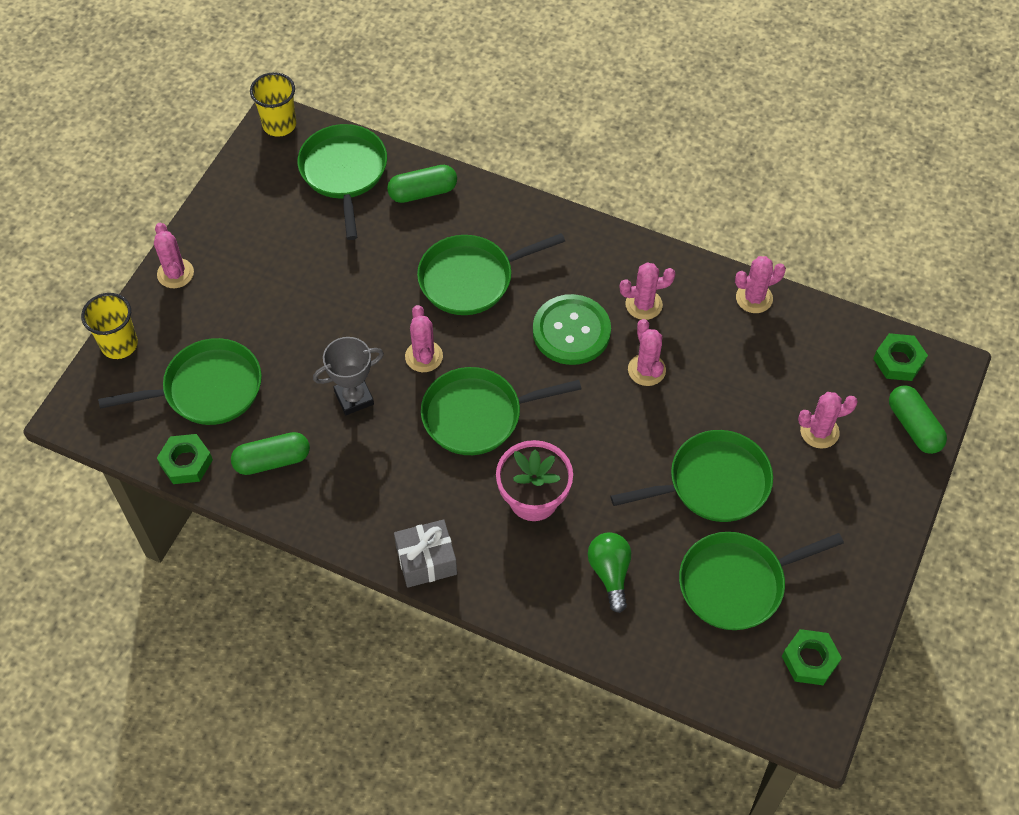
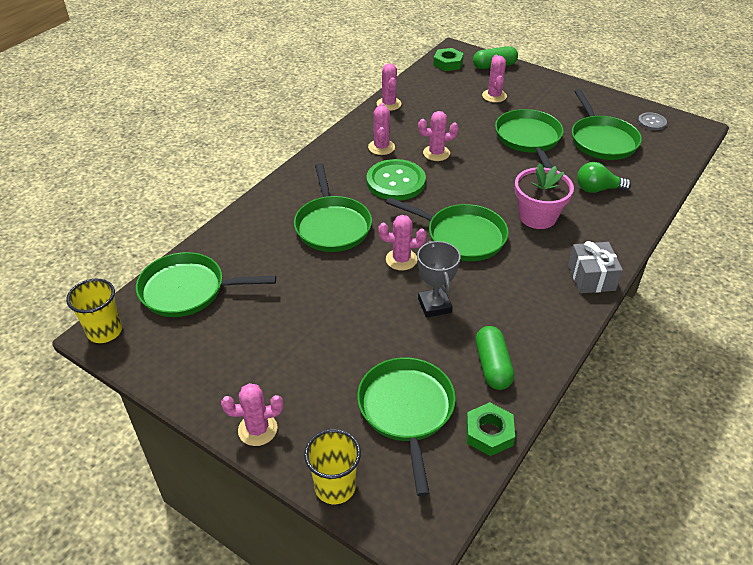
camera: 80 degrees left, 15 degrees down
(423, 192) = (233, 243): green capsule -> none
(477, 415) = (462, 236): green pan -> green pan turned 60 degrees counterclockwise
(810, 660) = (652, 122): green nut -> grey button

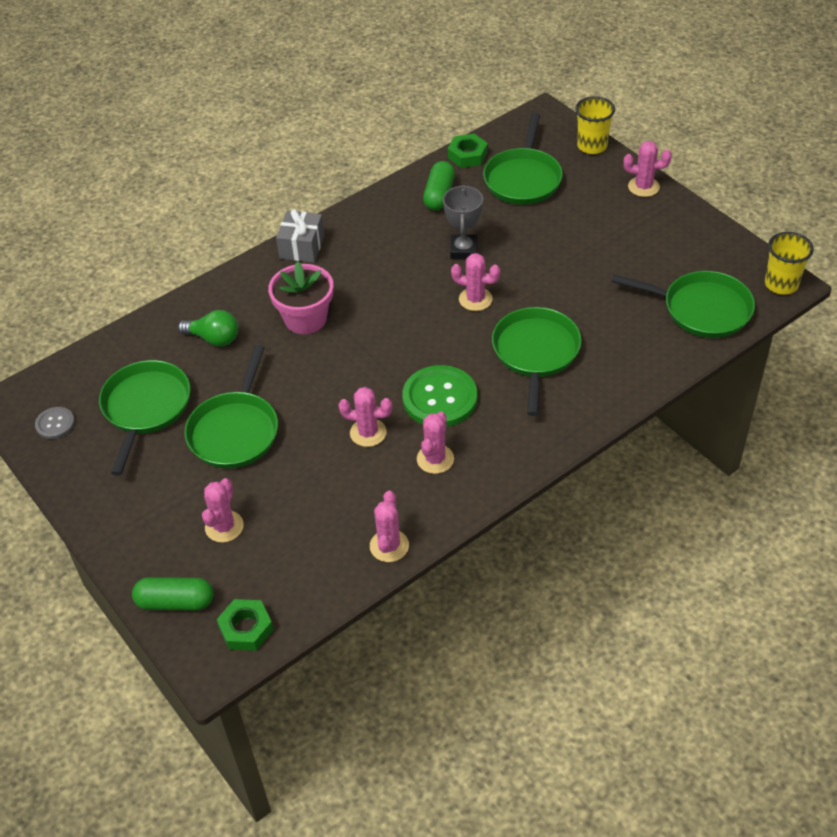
camera: 160 degrees left, 5 degrees up
(462, 236) = (400, 312): green pan -> none

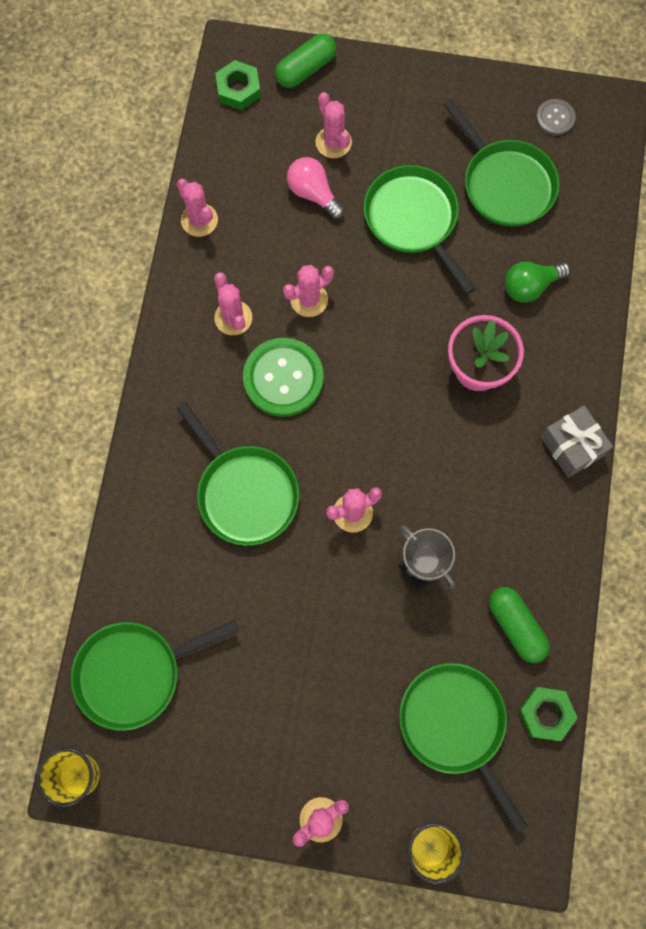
camera: 135 degrees right, 25 degrees up
(283, 501) = (313, 193): none -> pink light bulb

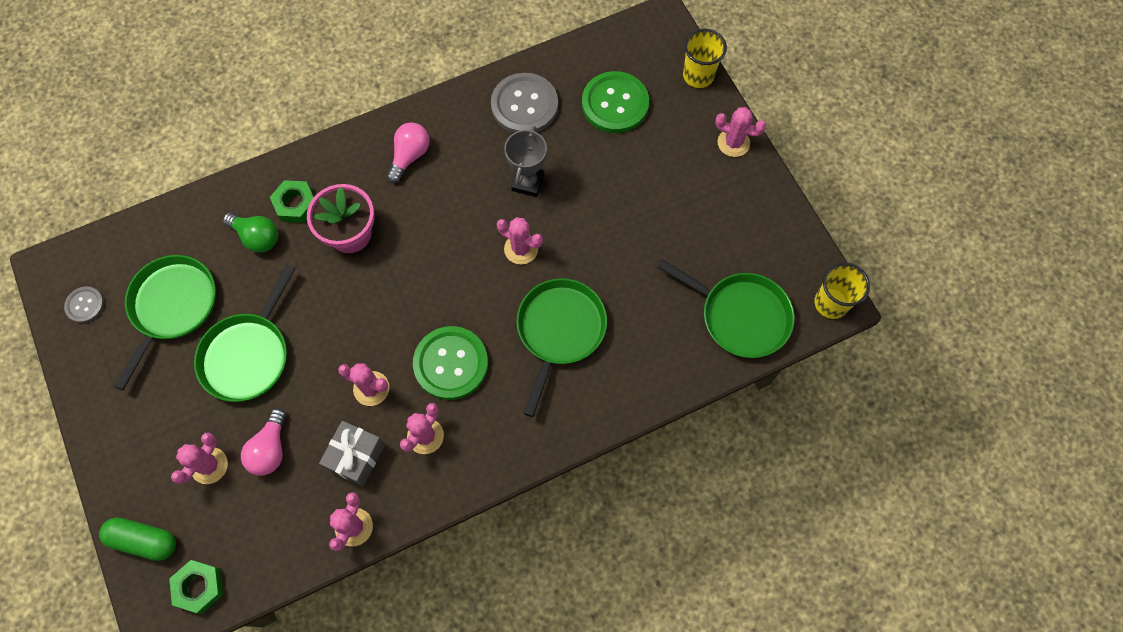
camera: 125 degrees left, 5 degrees down
(455, 724) = (615, 104): green pan -> green button
(516, 626) = (524, 105): green capsule -> grey button
(529, 473) = (410, 156): none -> pink light bulb
(546, 714) = (568, 59): green nut -> green nut (295, 204)
(572, 446) = (371, 141): grey gift -> grey gift (356, 456)

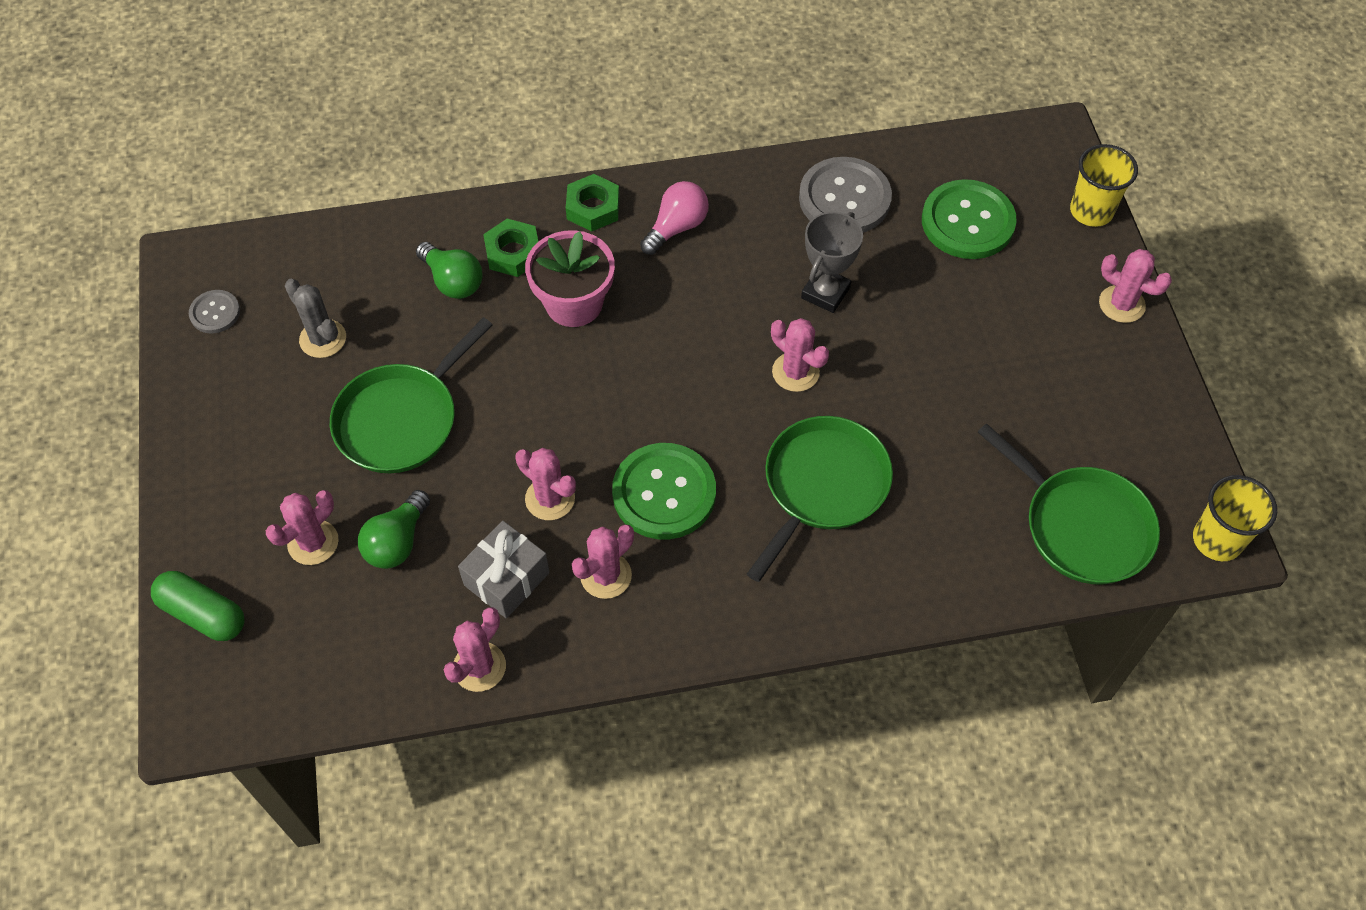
camera: 15 degrees right, 10 degrees down
(172, 306) = (323, 339): green pan -> grey cactus
(199, 587) = (256, 690): green nut -> green nut (593, 208)
(270, 449) = (397, 542): pink light bulb -> green light bulb

